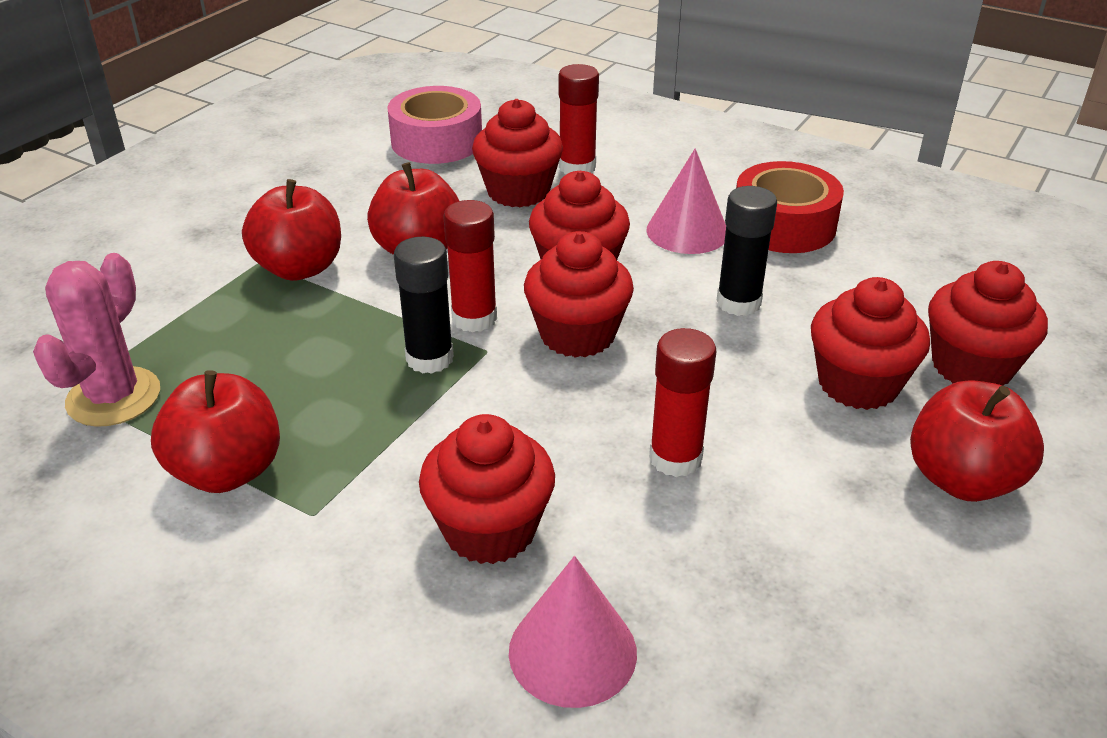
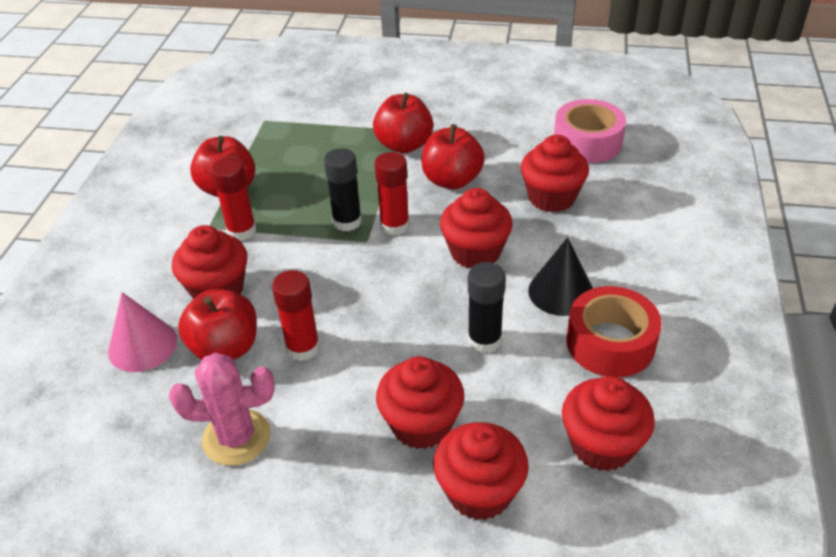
camera: 70 degrees right, 5 degrees up
(113, 397) = (265, 134): pink cactus -> pink cactus (236, 437)
(577, 167) = (607, 214): red glue stick -> red glue stick (241, 231)
(577, 334) = (402, 273): red cupcake -> red cupcake (601, 445)
(687, 231) = (561, 292): pink cone -> black cone
(962, 479) = (340, 499): red apple -> red apple (225, 348)

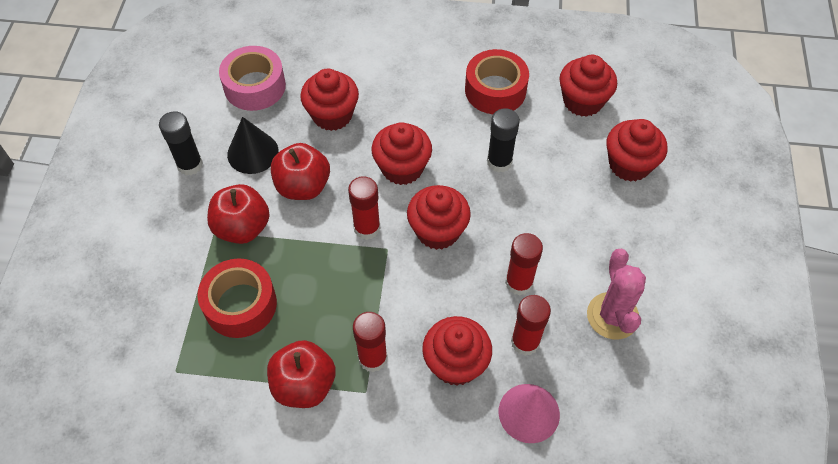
camera: 95 degrees left, 15 degrees up
(225, 348) = (525, 342): red apple -> red glue stick
(320, 149) = (240, 304): none -> red tape
(347, 221) = (360, 267): black glue stick -> black glue stick (190, 165)
(421, 424) = (582, 198): red cupcake -> red cupcake (438, 231)
(561, 292) = (446, 114): black cone -> black cone (253, 152)

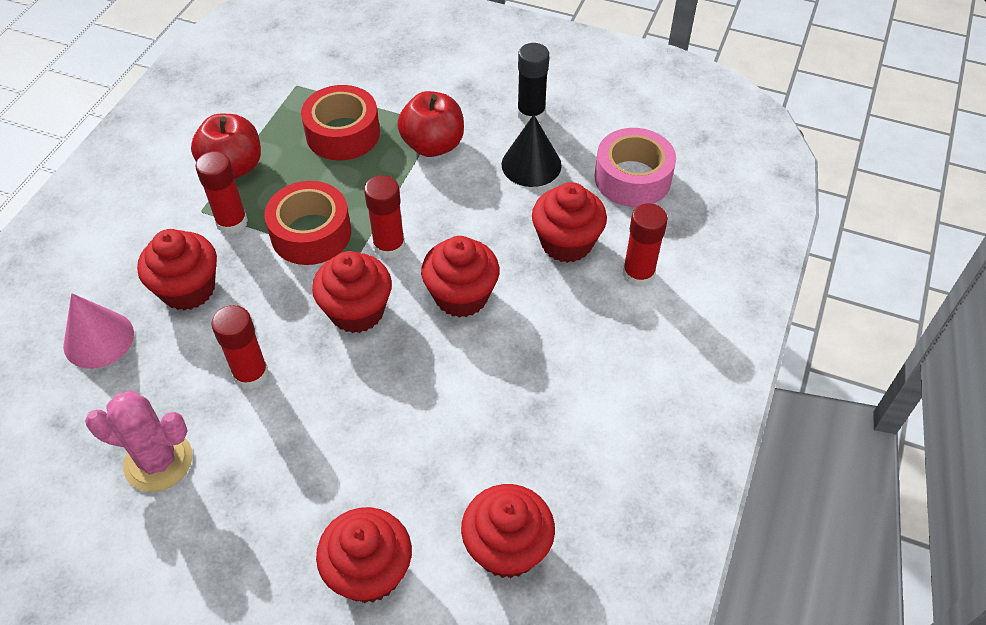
camera: 105 degrees right, 5 degrees down
(303, 186) = (468, 200): red apple -> none
(495, 90) = (561, 433): red tape -> red tape (311, 233)
(499, 162) = (433, 403): black glue stick -> none
(525, 342) = (176, 359): red glue stick -> red glue stick (638, 274)

